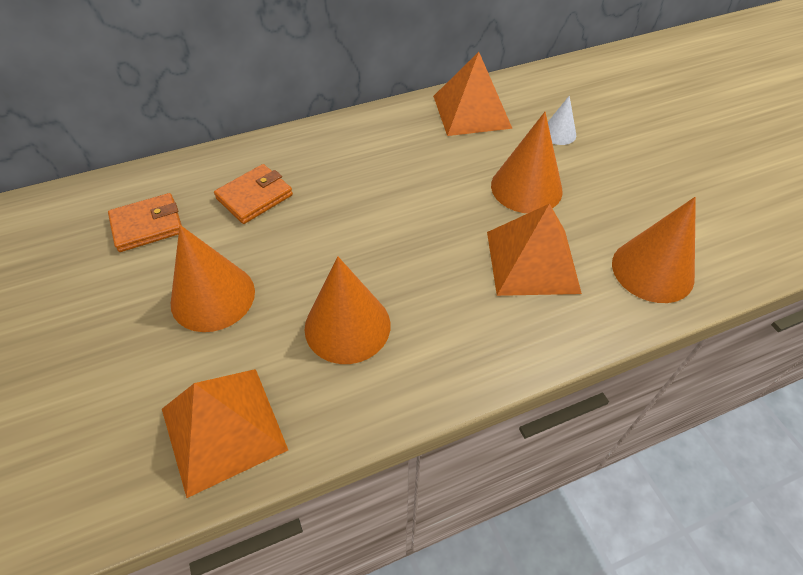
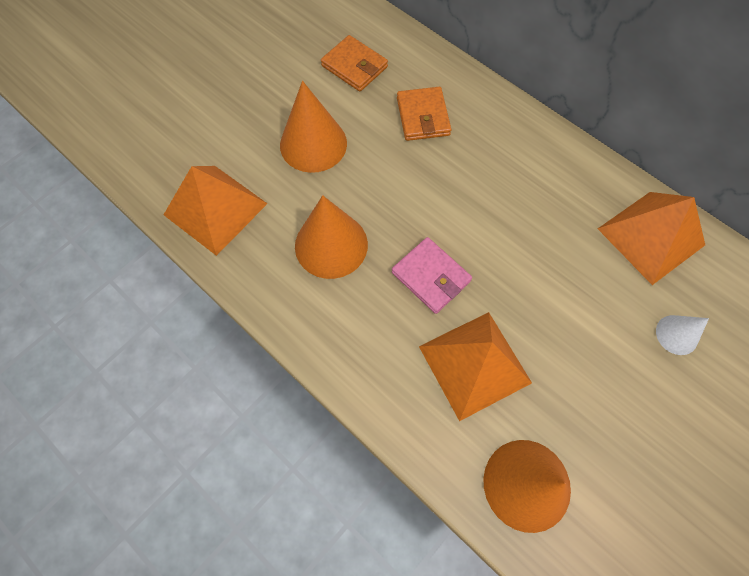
camera: 65 degrees right, 15 degrees up
(255, 197) = (423, 117): orange wallet -> orange wallet turned 60 degrees clockwise
(430, 258) = (431, 277): none -> pink wallet
(526, 188) = (569, 328): orange cone -> none

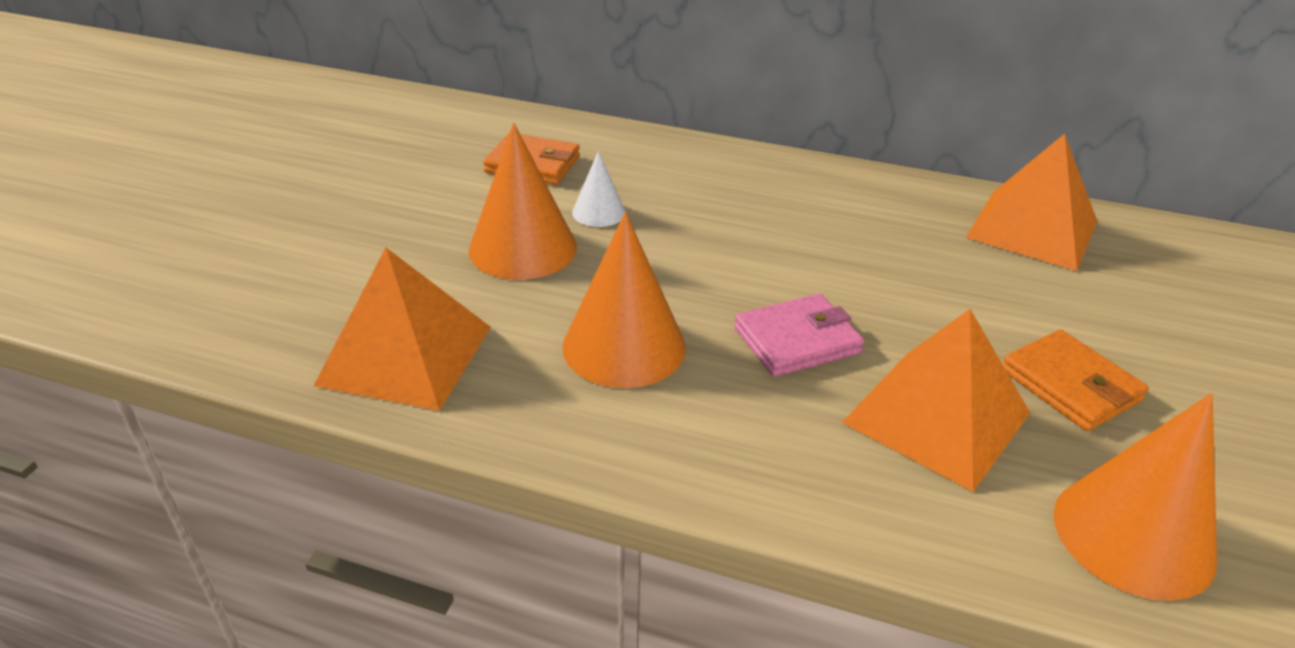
camera: 25 degrees left, 30 degrees down
(423, 117) = (661, 189): orange wallet -> orange wallet (1070, 385)
(431, 277) = (797, 340): pink wallet -> pink wallet turned 45 degrees counterclockwise
(677, 334) = (1150, 308): white cone -> white cone (599, 212)

